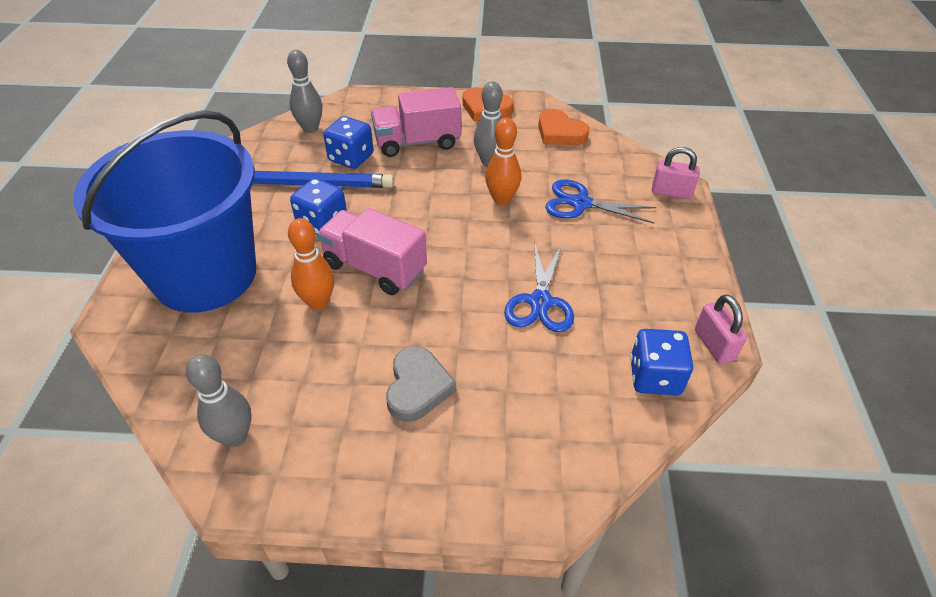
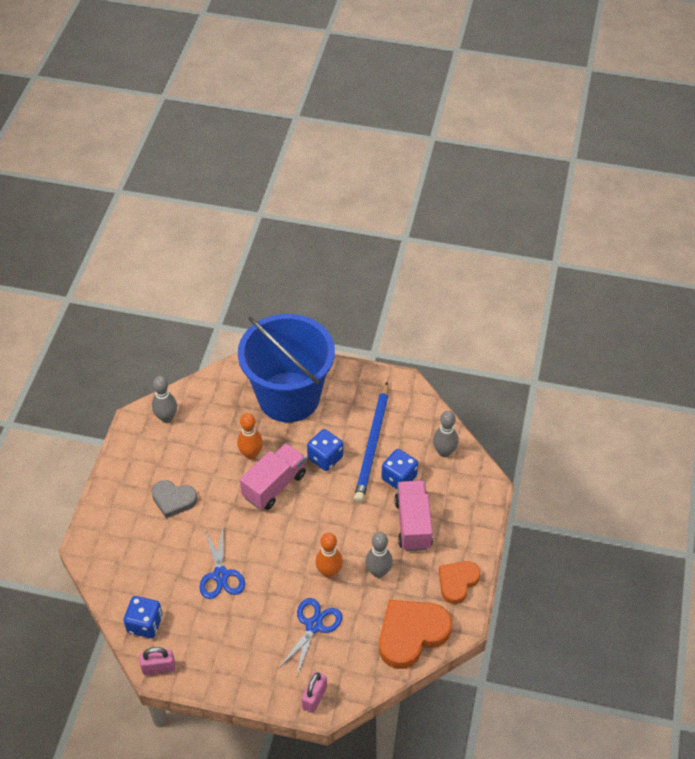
camera: 100 degrees right, 5 degrees up
(540, 302) = (220, 575): blue scissors -> blue scissors turned 120 degrees counterclockwise
(560, 133) = (411, 634): orange heart -> orange heart, size x1.62

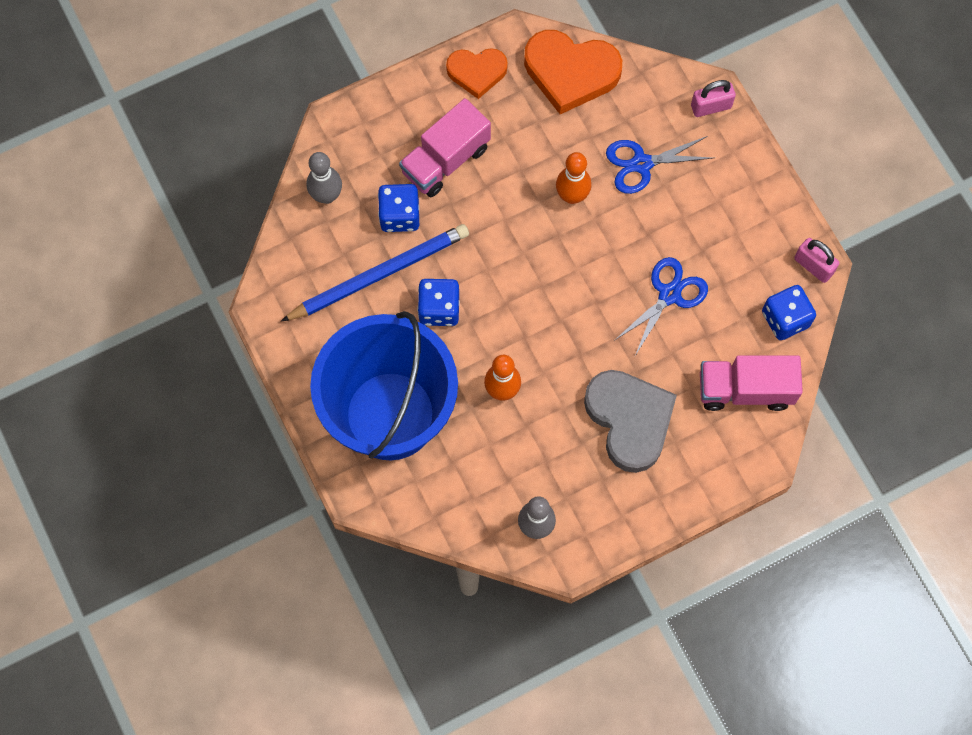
camera: 130 degrees left, 20 degrees up
(173, 500) = (629, 420): grey heart -> grey heart, size x1.62
(274, 485) = (520, 332): pink truck -> pink truck (745, 390)
(378, 572) = (530, 151): grey bowling pin -> none

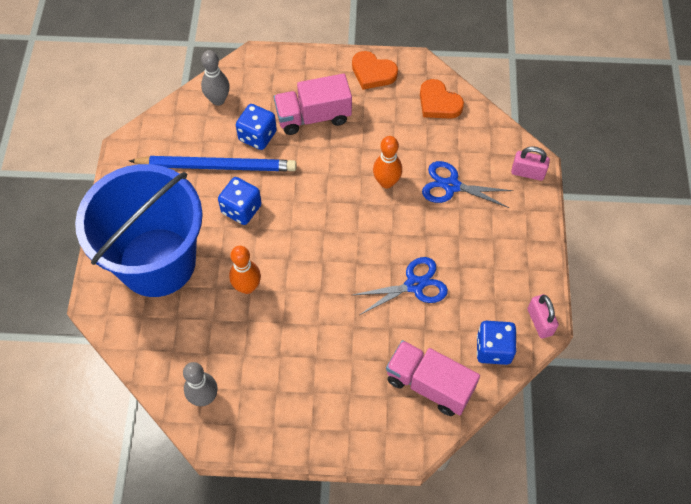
camera: 30 degrees right, 10 degrees down
(570, 72) = (438, 103): orange heart -> orange heart, size x0.62
(629, 420) = (325, 359): grey heart -> none

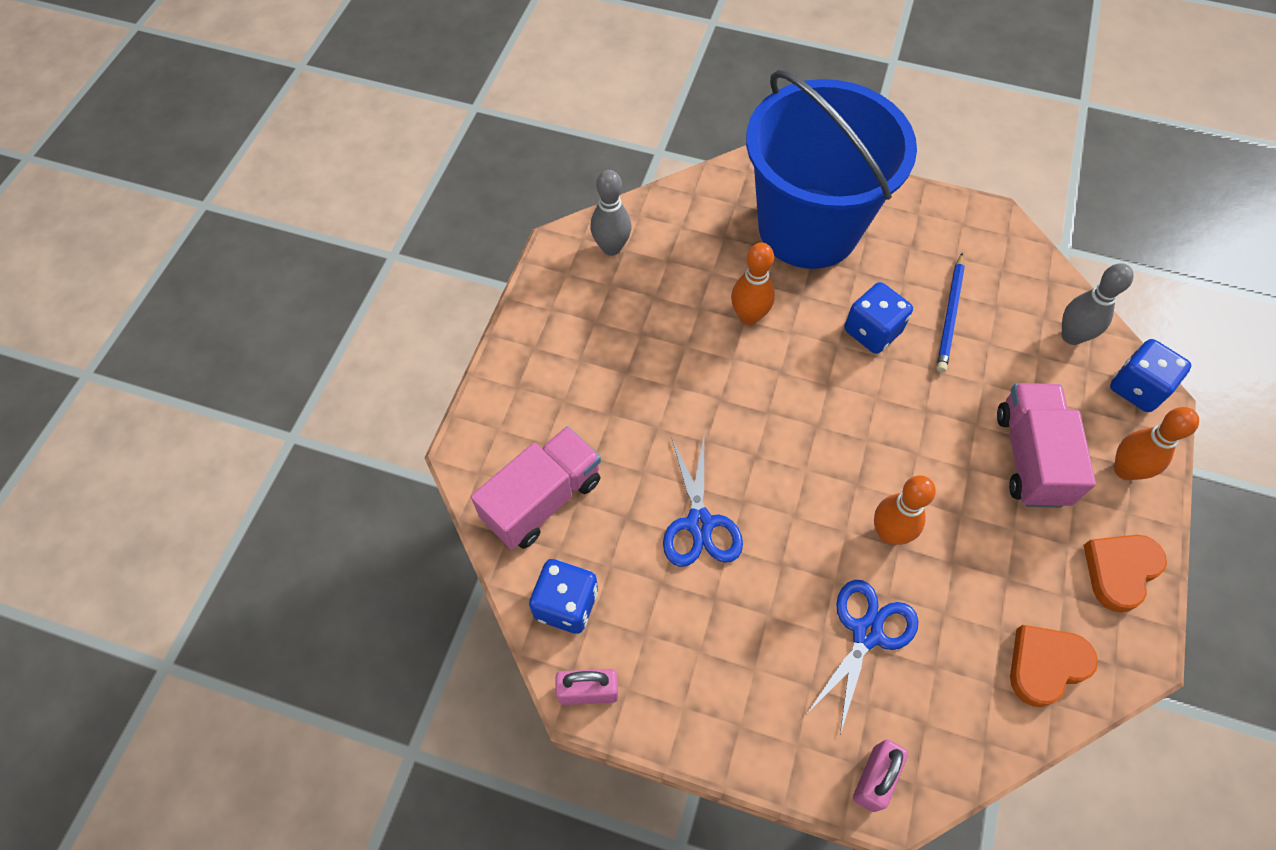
camera: 105 degrees right, 0 degrees up
(217, 166) = (950, 315): blue pencil -> blue pencil, size x0.61
(257, 136) = (999, 374): blue dice -> blue dice (1137, 388)
(308, 71) = (1125, 470): none -> orange bowling pin

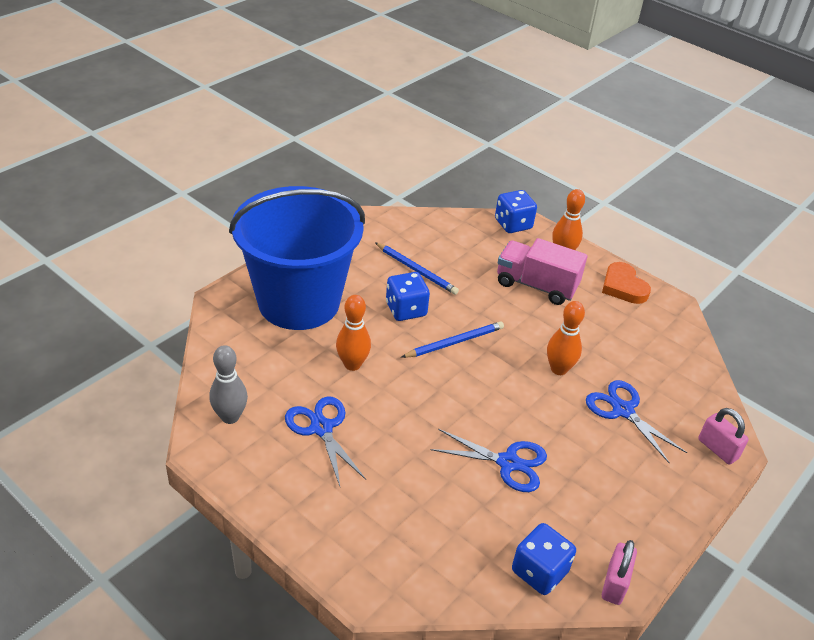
camera: 70 degrees left, 20 degrees down
(542, 499) = (441, 554): pink truck -> none
(643, 328) = (321, 428): none -> blue scissors
(854, 401) = (454, 342): none -> blue pencil
(1045, 665) = (669, 342): orange heart -> none
(1071, 336) = (464, 230): grey bowling pin -> none

